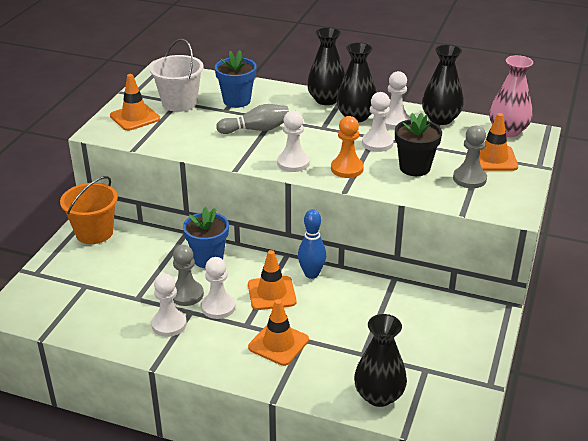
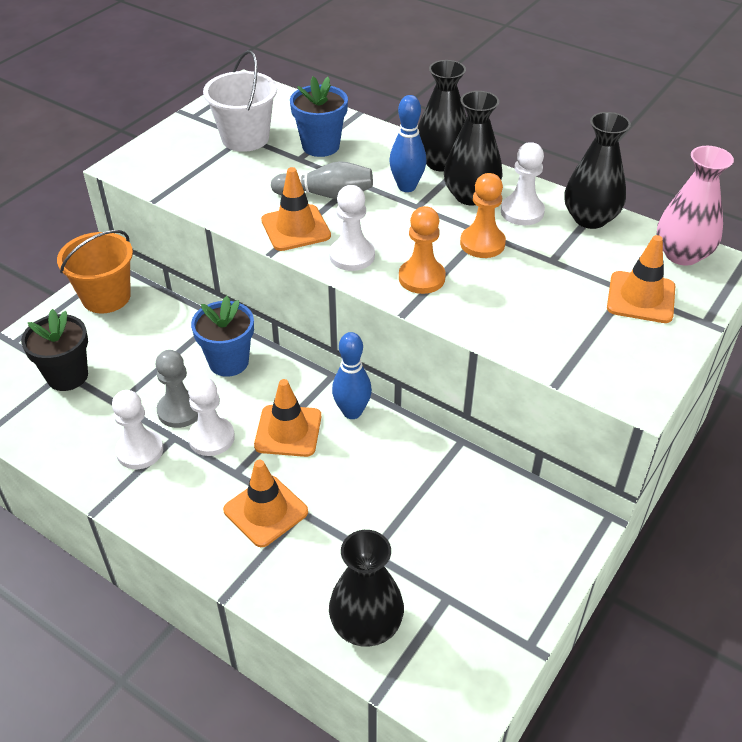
camera: 15 degrees right, 10 degrees up
(135, 117) = (179, 151): orange traffic cone -> orange traffic cone (296, 228)
(310, 117) = (407, 187): none -> blue bowling pin
(377, 143) = (482, 243): white pawn -> orange pawn
(414, 168) = (518, 293): black flower pot -> black flower pot (67, 376)
(469, 179) = (591, 326): grey pawn -> none

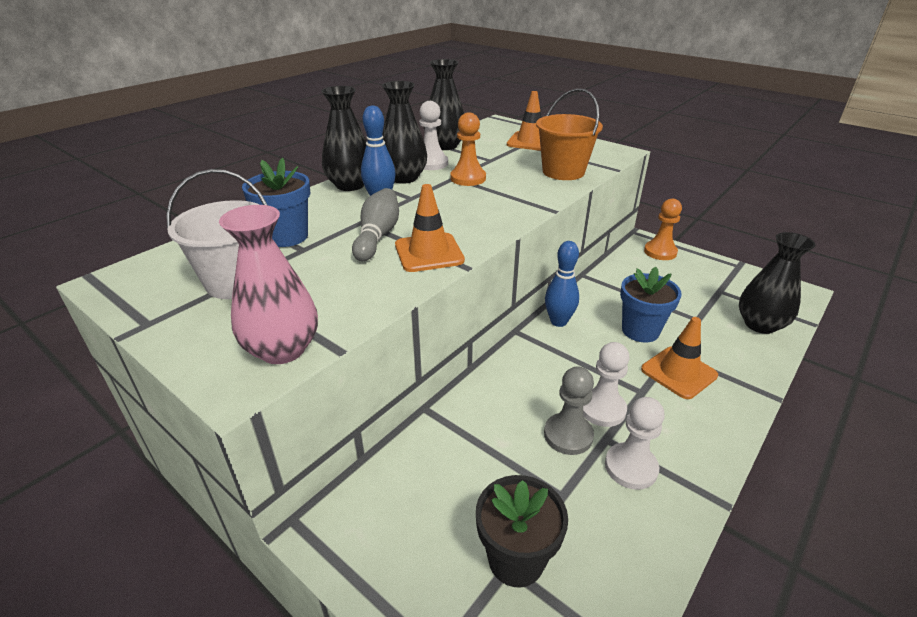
camera: 85 degrees left, 10 degrees down
(106, 297) = (359, 526): orange bucket -> orange bucket (563, 172)
(228, 362) = (495, 398): blue flower pot -> blue flower pot (640, 331)
(288, 431) = (585, 358): orange traffic cone -> none
(352, 256) = (477, 227): white pawn -> none
(421, 278) = (509, 201): orange pawn -> orange pawn (660, 252)
(682, 254) = (488, 129): pink vase -> pink vase (282, 349)

